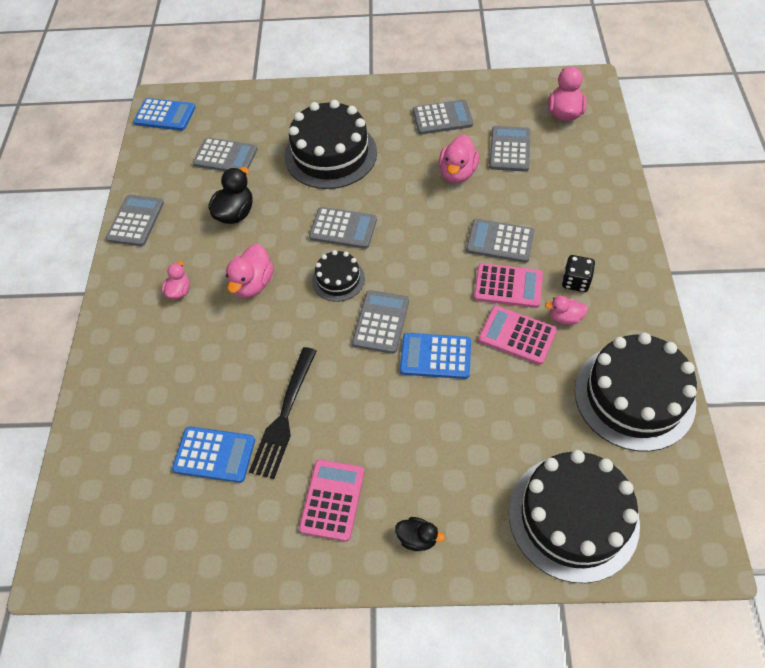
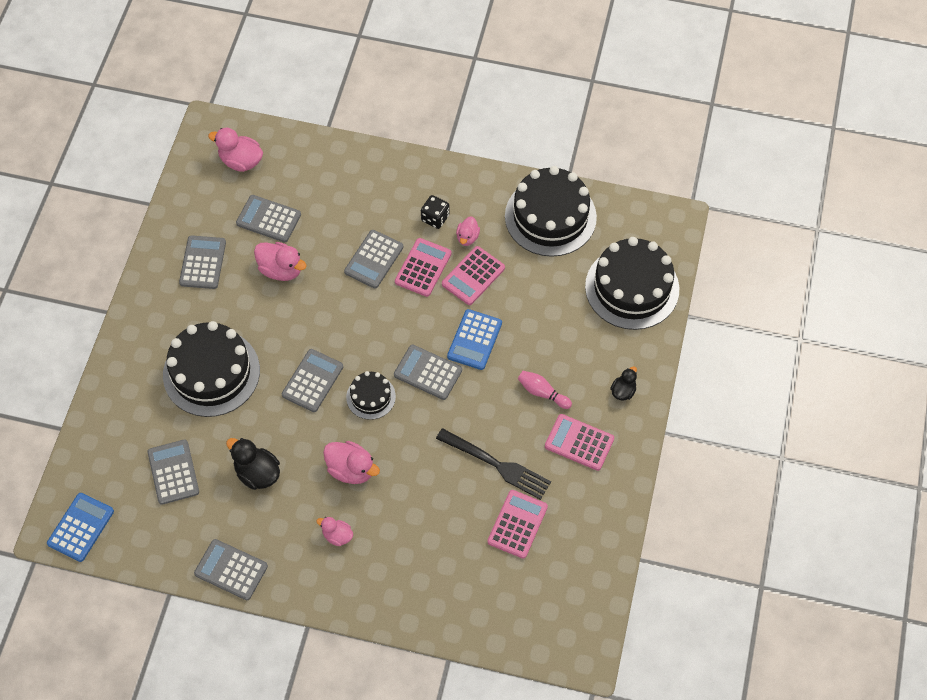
camera: 80 degrees left, 5 degrees up
(214, 455) = (517, 524): blue calculator -> pink calculator
(225, 157) = (173, 472): grey calculator -> grey calculator turned 45 degrees counterclockwise
(388, 443) = (542, 393): none -> pink bowling pin

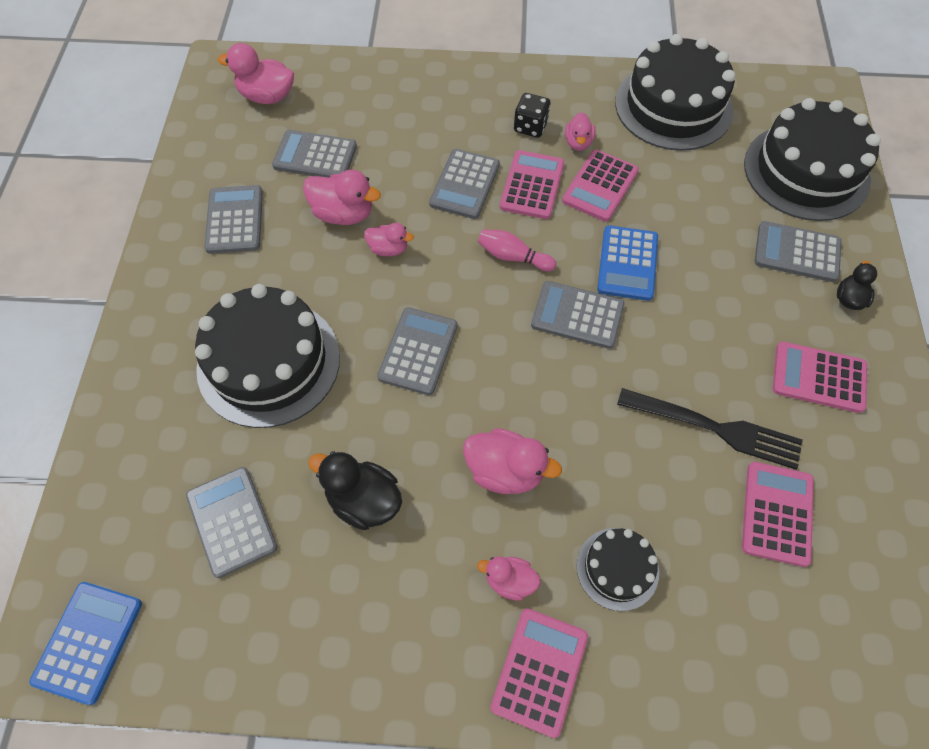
camera: 10 degrees left, 0 degrees up
(231, 570) = (350, 672): grey calculator -> grey calculator (797, 252)
(308, 302) = (388, 249): none -> pink duck
(342, 588) = (539, 671): none -> pink calculator
(371, 397) = (506, 360): black cake -> black cake (617, 568)
(542, 393) = (742, 318): pink bowling pin -> pink bowling pin (513, 257)

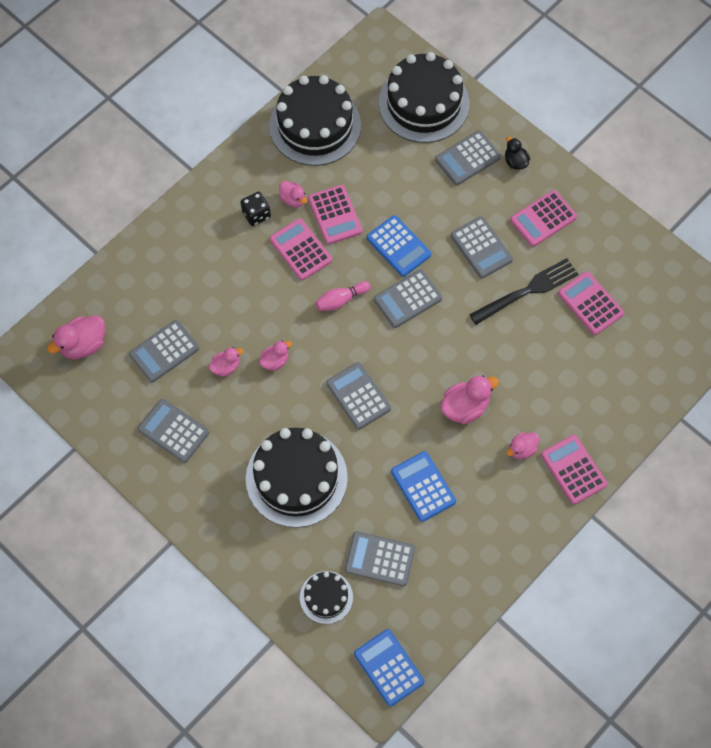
camera: 50 degrees left, 5 degrees up
(343, 214) = (226, 367): pink duck -> pink duck, size x0.61
(363, 501) = (423, 486): black duck -> blue calculator
(464, 184) = (266, 285): grey calculator -> grey calculator (481, 248)
(617, 568) = (556, 396): black cake -> black cake (326, 597)

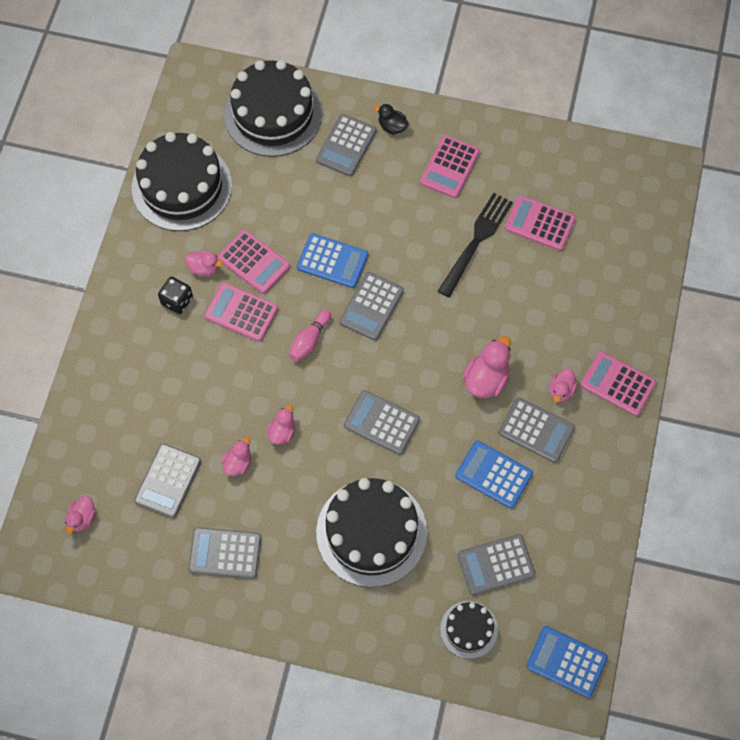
camera: 30 degrees left, 0 degrees up
(83, 345) = (82, 518): pink duck -> pink duck, size x0.61
(481, 248) = (410, 223): grey calculator -> grey calculator (536, 430)

